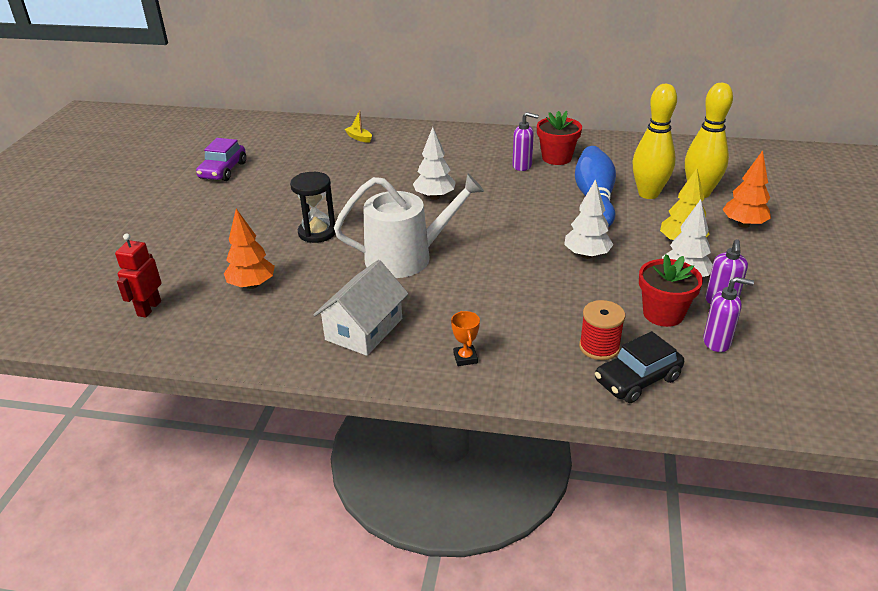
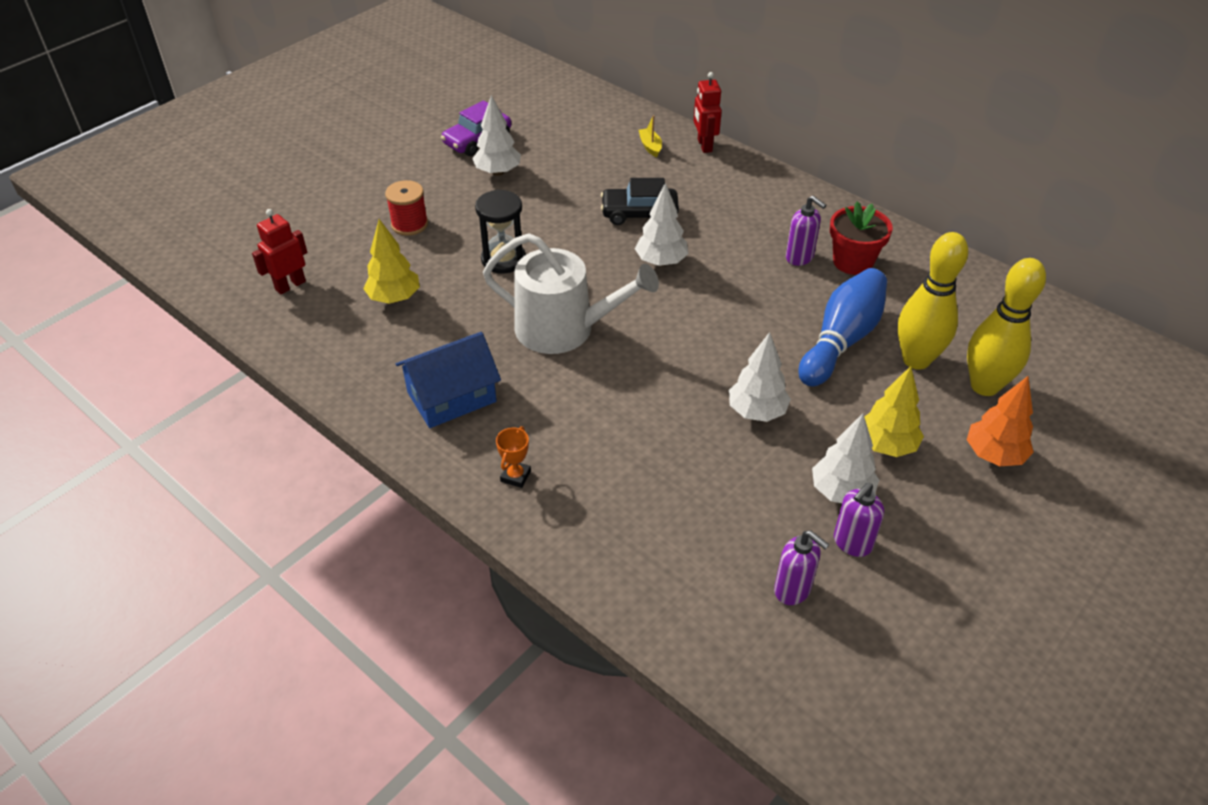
camera: 30 degrees right, 10 degrees up
(252, 285) = (394, 298): orange tree -> yellow tree
(259, 184) = (498, 172): none -> white tree
(364, 329) = (451, 397): white house -> blue house
(396, 127) = (704, 145): none -> red robot
(599, 347) = (659, 531): red spool -> red spool (409, 224)
(637, 379) = (661, 587): black car -> black car (639, 214)
(663, 314) = (768, 526): red flower pot -> none

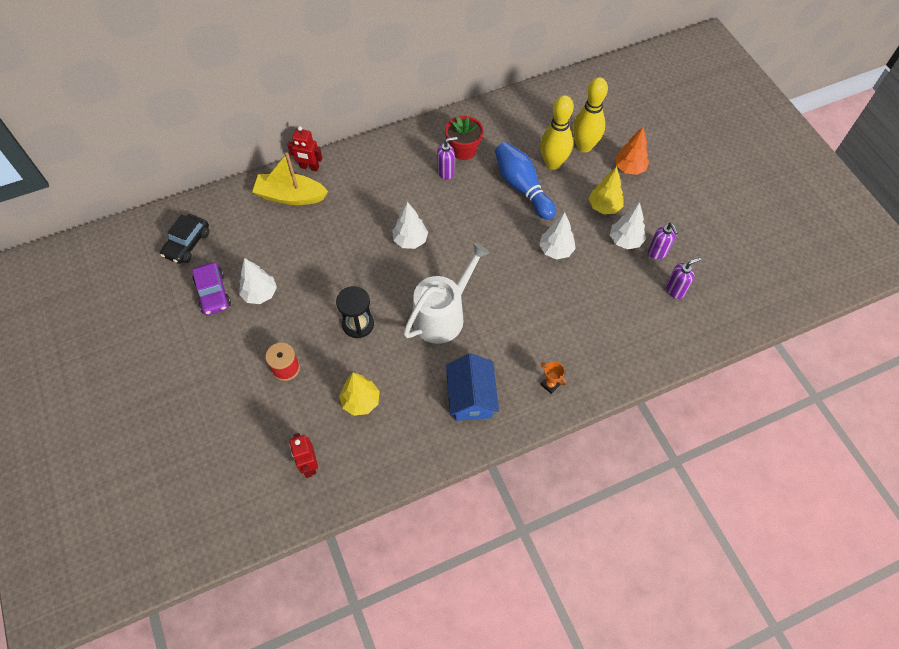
camera: 65 degrees left, 15 degrees up
(639, 214) = (357, 232): black car -> black car (187, 244)
(650, 146) = (291, 196): yellow boat -> yellow boat, size x2.32

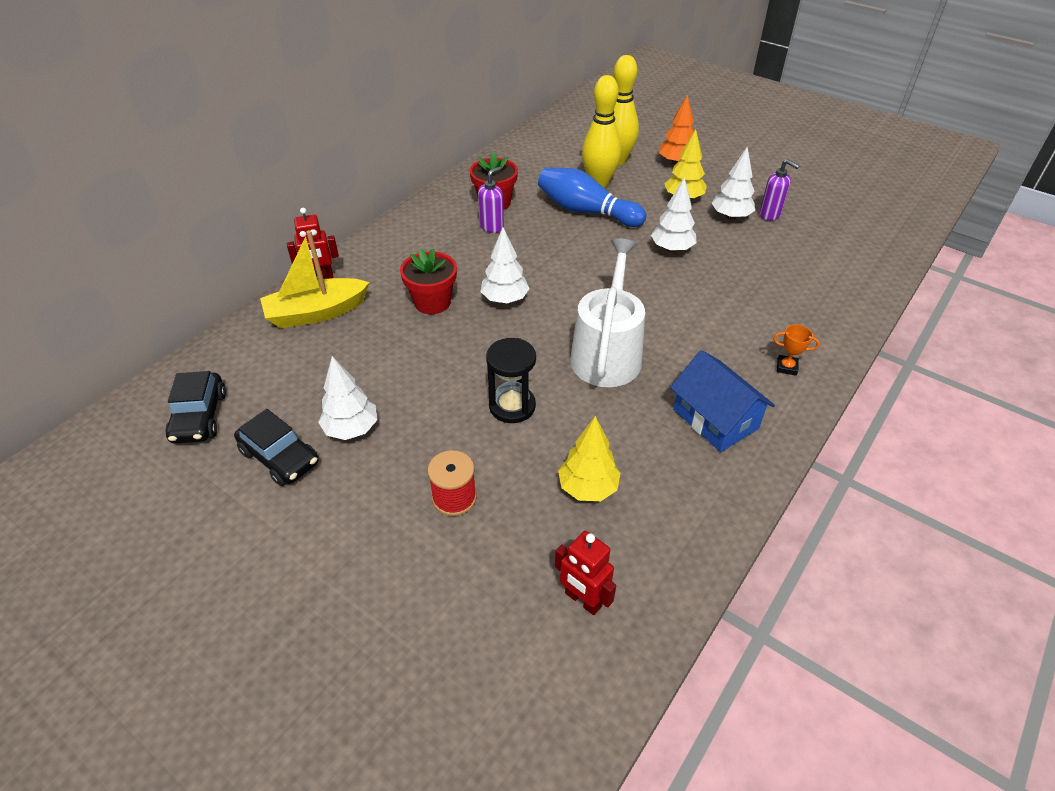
camera: 30 degrees left, 15 degrees down
(213, 293) = (280, 457): purple car -> black car
(364, 221) = (432, 302): none -> red flower pot
(675, 290) = (817, 237): purple soap dispenser -> none

